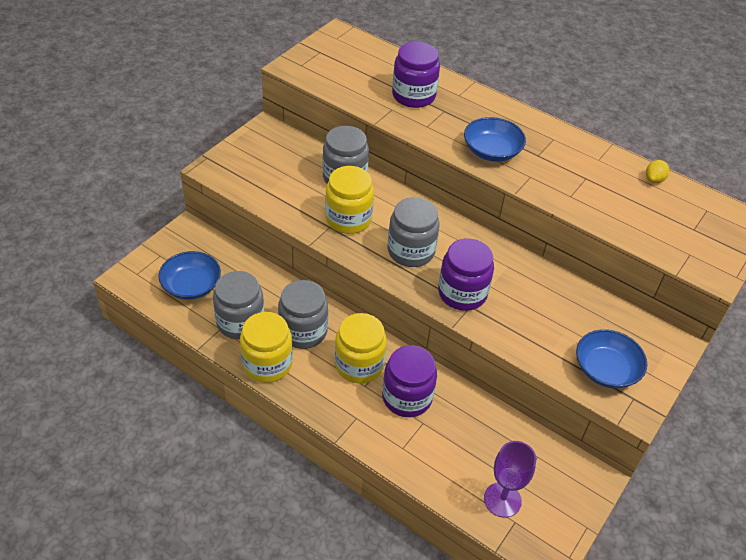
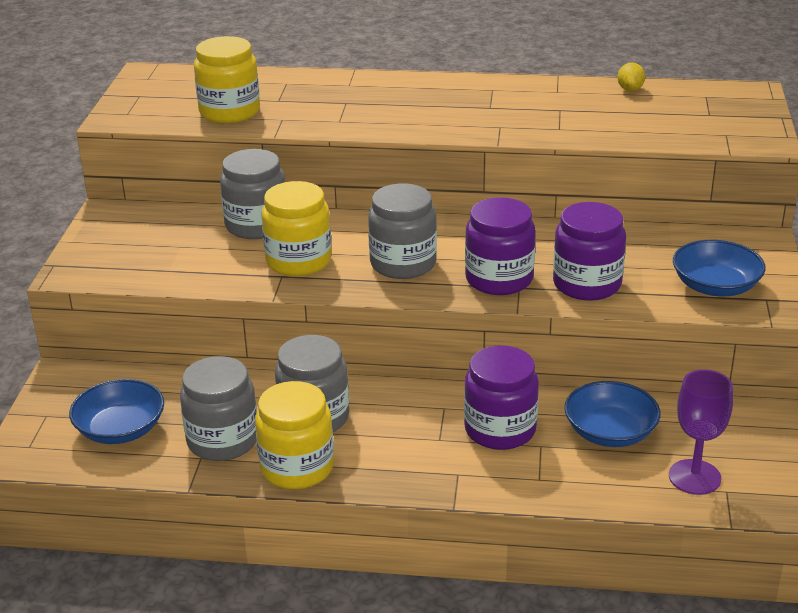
camera: 25 degrees left, 15 degrees down
(359, 365) = (414, 422): yellow jar -> yellow jar (229, 112)
(413, 96) = (296, 100): purple jar -> purple jar (587, 284)
(492, 151) = (436, 119): blue bowl -> blue bowl (610, 432)

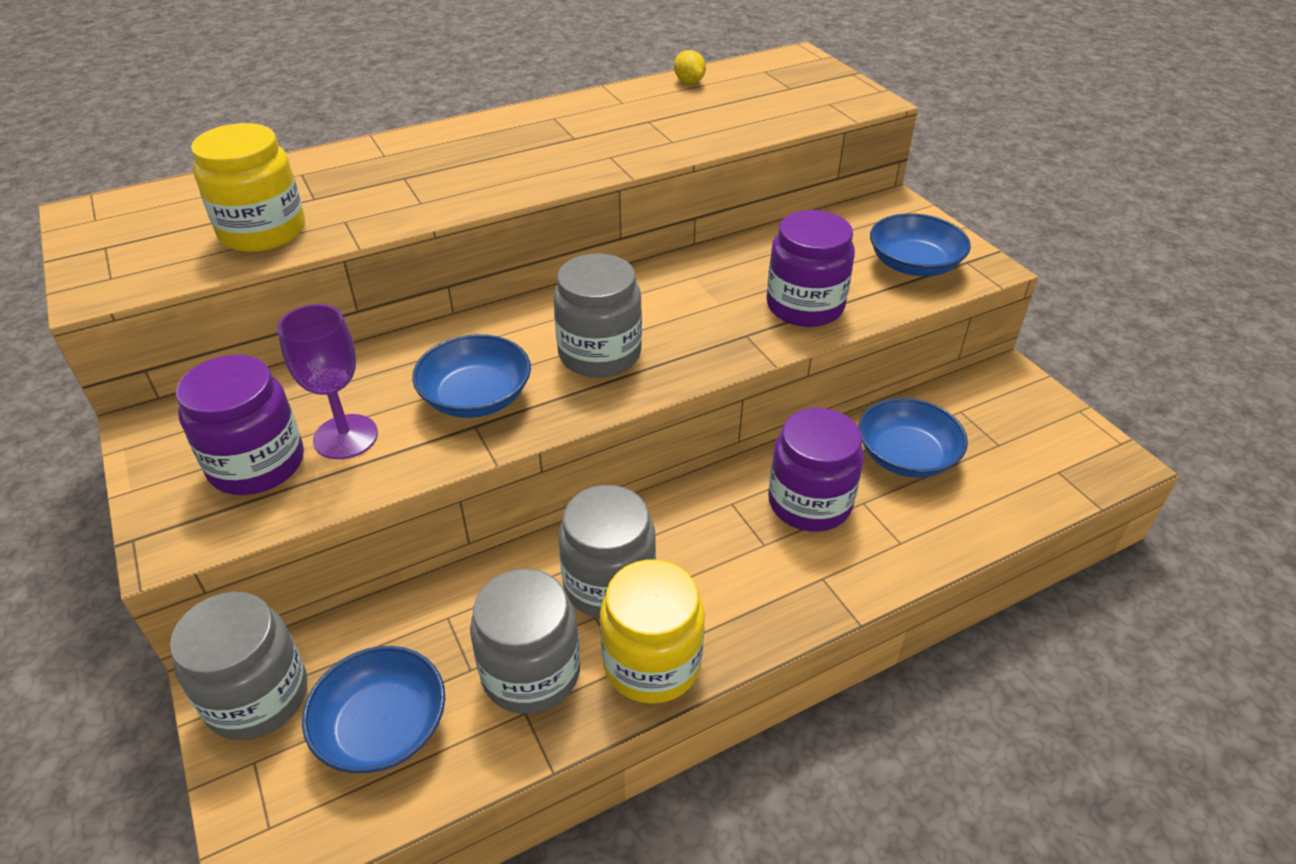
camera: 35 degrees left, 10 degrees up
(256, 225) = (377, 370): grey jar -> grey jar (257, 697)
(298, 261) = (476, 397): yellow jar -> blue bowl
(499, 279) = (717, 333): purple jar -> purple jar (257, 464)
(694, 477) = (1021, 470): purple goblet -> purple goblet (345, 437)

